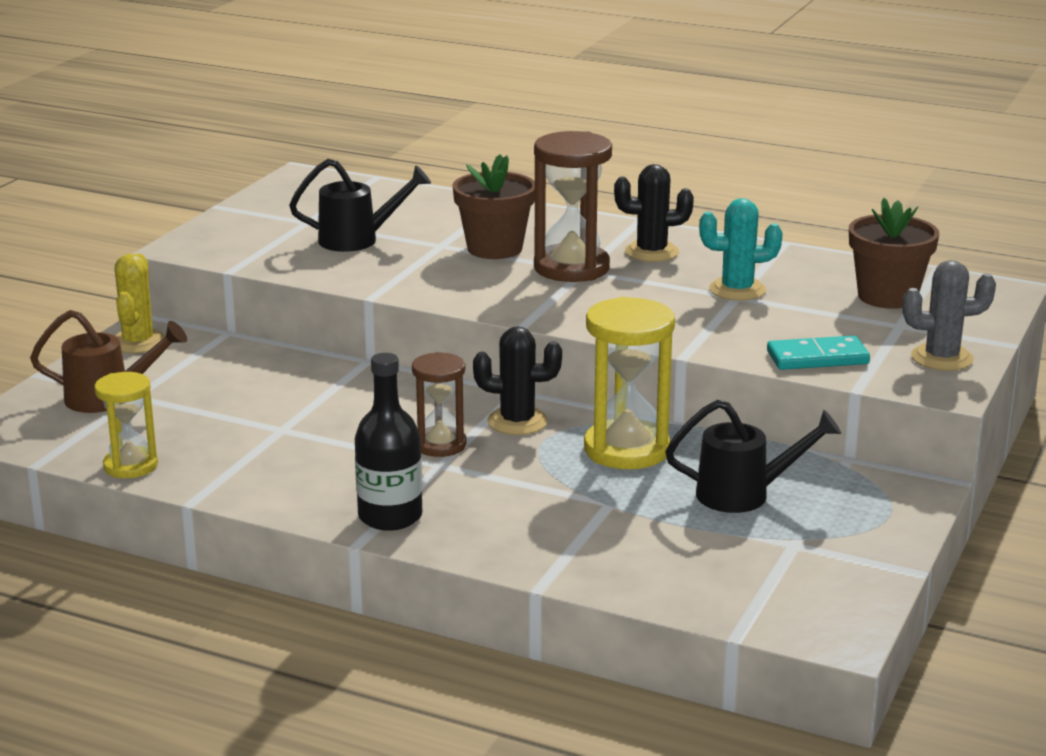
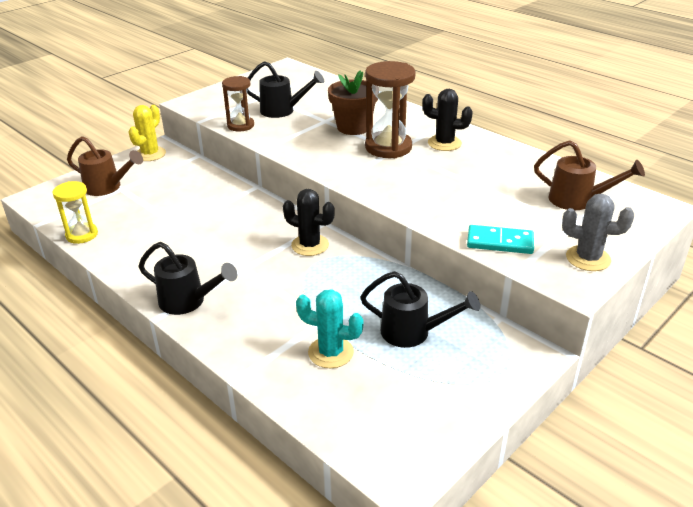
camera: 20 degrees right, 10 degrees up
(390, 516) = (188, 301): black bottle -> black watering can
(440, 445) = (254, 253): brown hourglass -> brown hourglass (240, 125)
(626, 450) = (361, 280): yellow hourglass -> none
(737, 290) = (480, 179): turquoise cactus -> turquoise cactus (331, 352)
(887, 296) = (577, 200): brown flower pot -> brown watering can

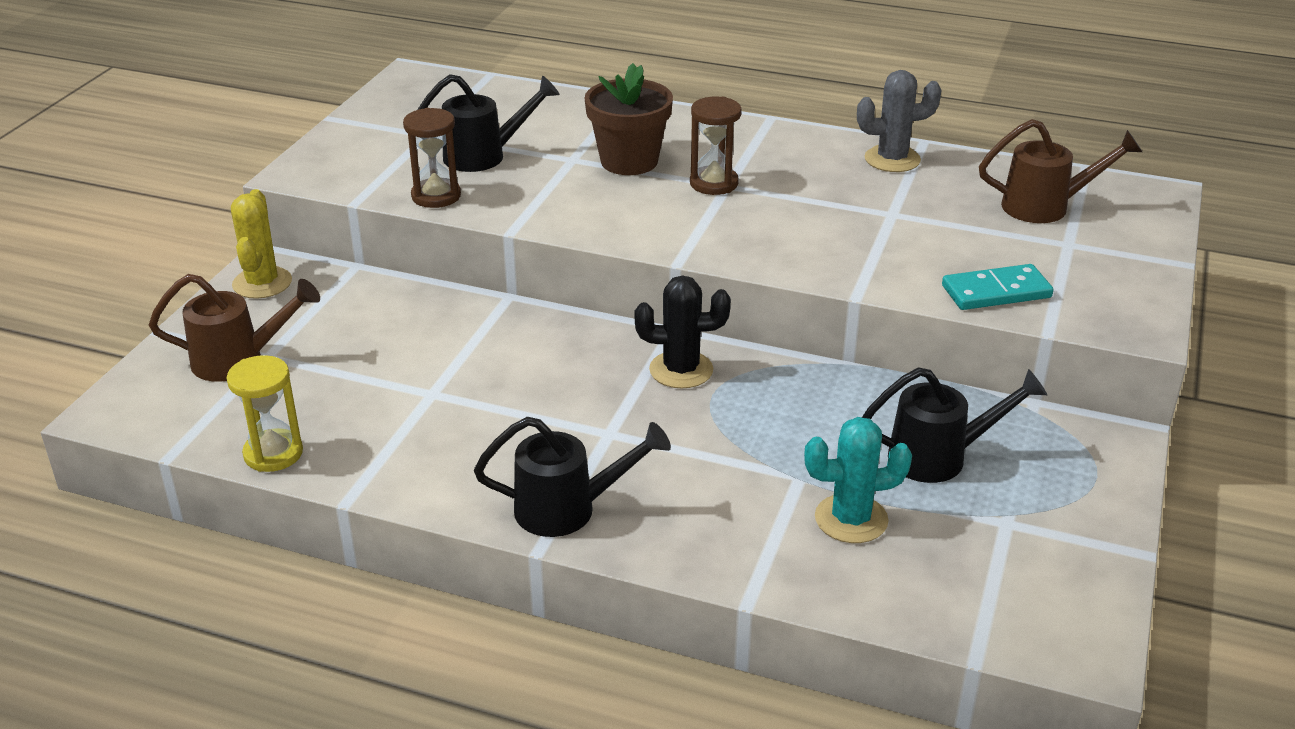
camera: 25 degrees left, 0 degrees up
(388, 147) = (714, 183): brown hourglass -> brown hourglass, size x0.61
(444, 143) = (792, 159): black cactus -> none
(588, 258) = (1123, 286): grey cactus -> grey cactus (892, 159)

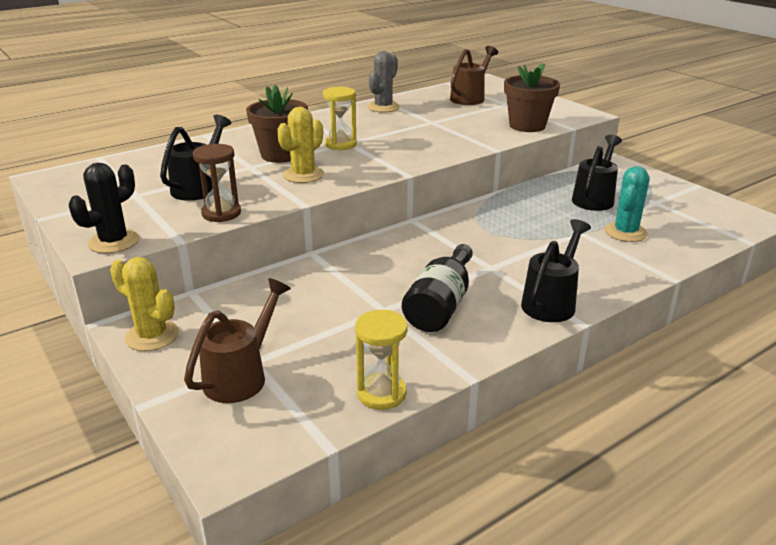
camera: 55 degrees left, 5 degrees down
(478, 428) = (440, 305): none -> black bottle
(589, 198) = (303, 175): none -> yellow cactus
(681, 370) = (454, 230): black cactus -> black cactus (113, 242)
(714, 183) = (341, 144): brown hourglass -> yellow hourglass
(996, 292) = (527, 126): turquoise domino -> brown flower pot

